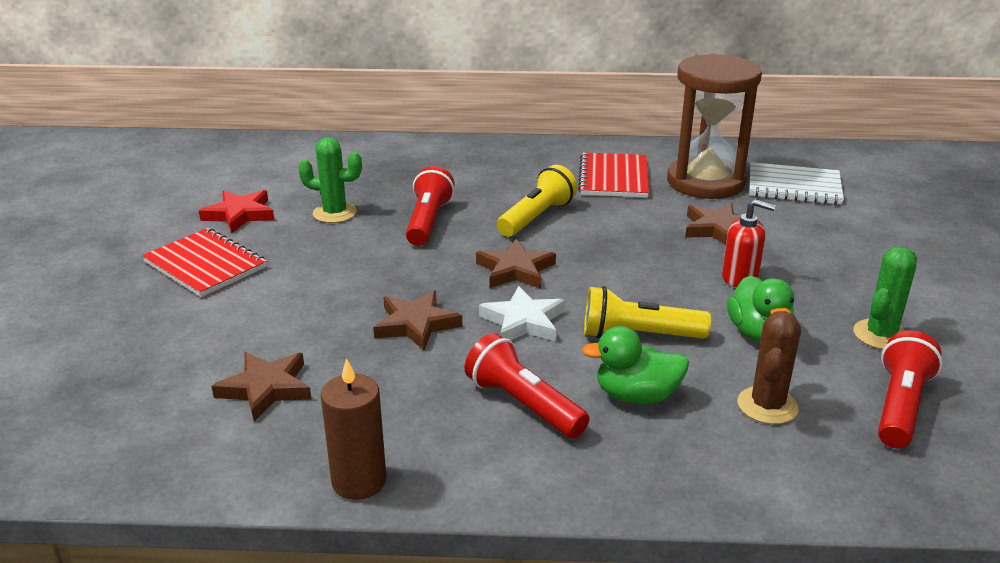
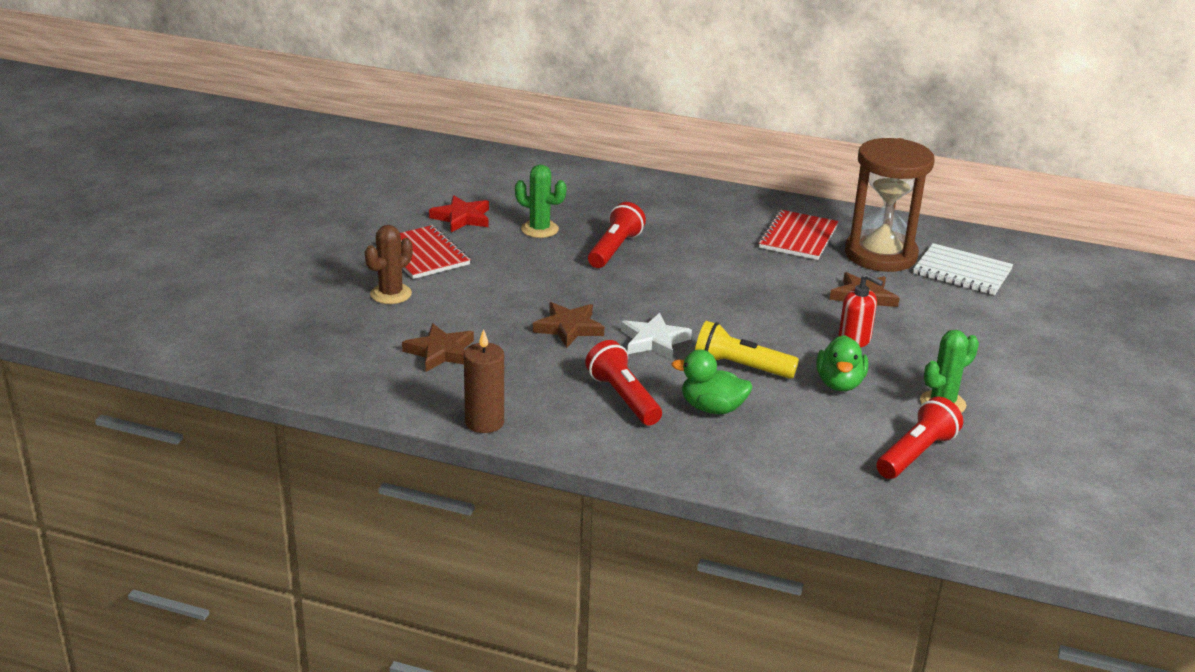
camera: 15 degrees right, 0 degrees up
(515, 270) = (668, 301): brown star -> none
(536, 217) = (709, 261): yellow flashlight -> none
(767, 406) = (810, 434): brown cactus -> brown cactus (391, 294)

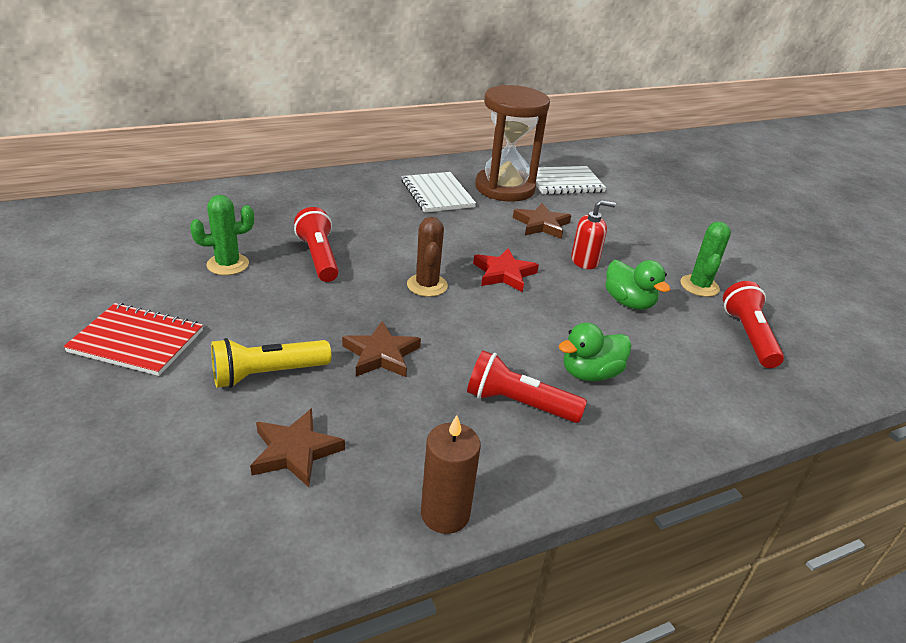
camera: 45 degrees left, 5 degrees up
(391, 294) = (153, 407): brown cactus -> brown cactus (427, 285)
(462, 218) = (133, 282): red star -> red star (504, 274)
(654, 341) = (464, 331): white star -> none
(740, 367) = (554, 323): yellow flashlight -> yellow flashlight (267, 374)
(798, 237) = (437, 194): red notebook -> white notebook

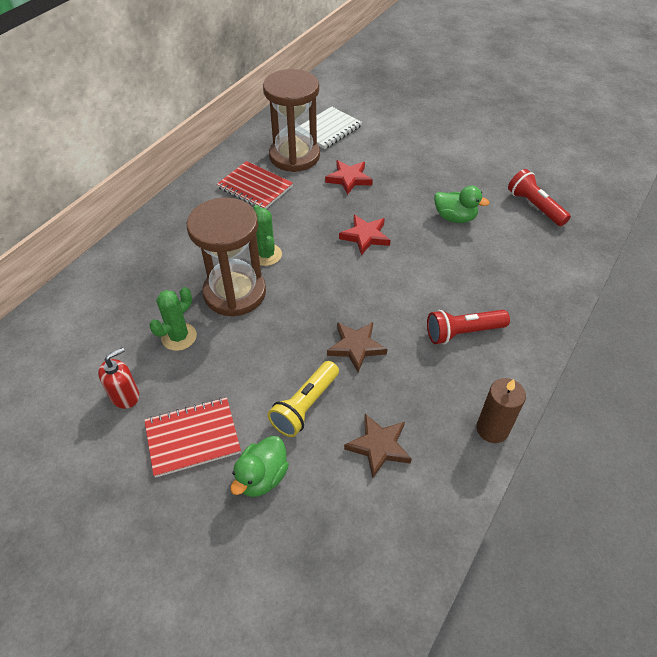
camera: 30 degrees left, 15 degrees up
(318, 257) = (235, 293): red flashlight -> brown hourglass
(427, 285) = (329, 274): brown cactus -> none
(437, 194) = (255, 187): white notebook -> red notebook
(541, 225) = (349, 179): brown star -> red star
(585, 261) = (402, 197): red soap dispenser -> red soap dispenser (125, 395)
(590, 373) = (480, 286): green duck -> green duck (262, 477)
(699, 286) = (481, 181): green cactus -> green cactus (266, 255)

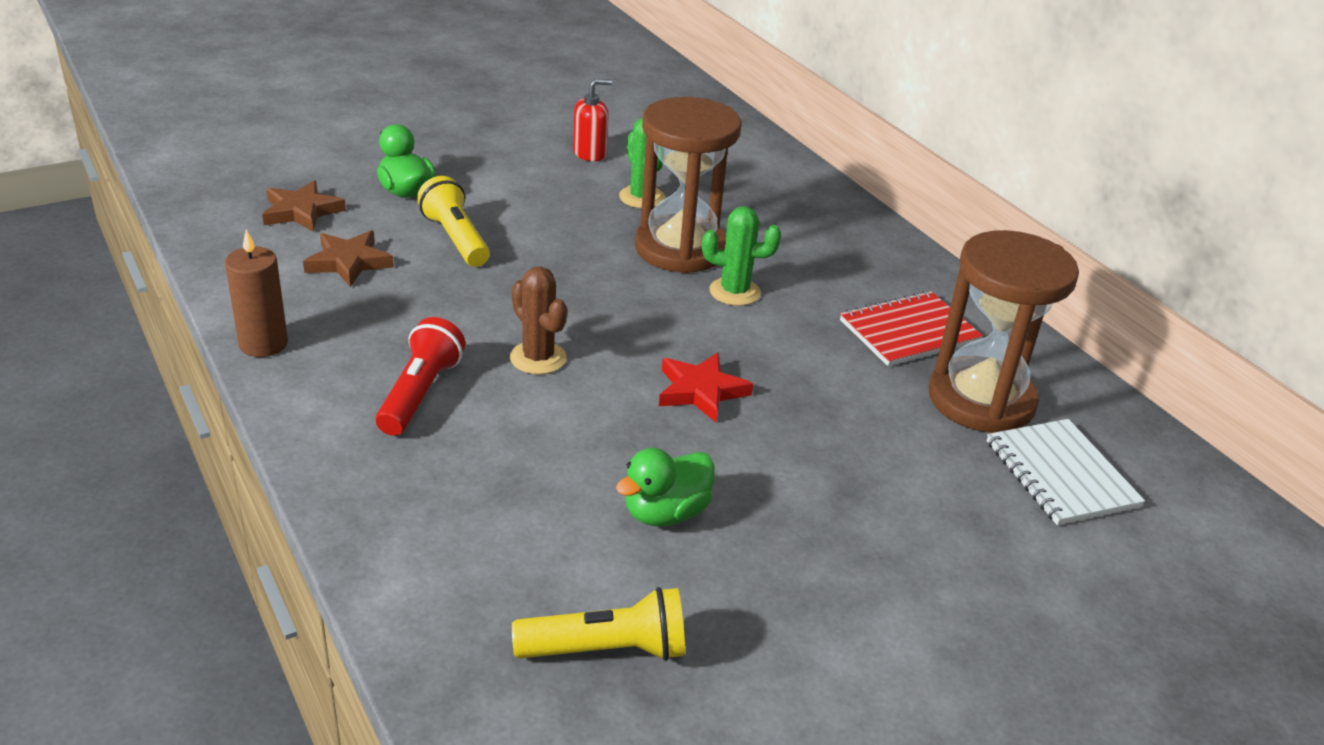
camera: 115 degrees right, 15 degrees down
(125, 395) = (590, 153): red soap dispenser -> red soap dispenser turned 105 degrees counterclockwise
(192, 437) = (496, 172): red notebook -> none
(349, 179) = (871, 435): red star -> none
(356, 347) = (497, 300): brown star -> brown star (301, 211)
(393, 303) = (538, 358): none -> brown cactus
(534, 206) = (606, 649): red flashlight -> yellow flashlight

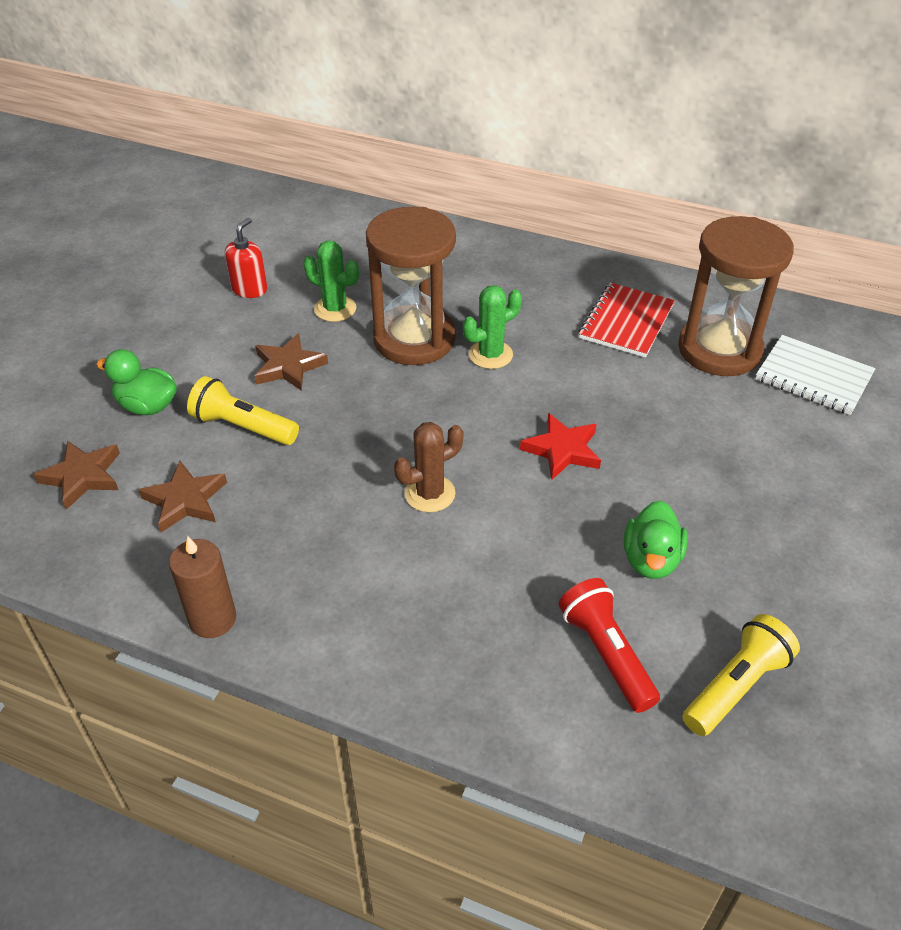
camera: 35 degrees left, 10 degrees up
(420, 393) = (386, 580): red flashlight -> red flashlight (606, 654)
(538, 358) = (430, 494): brown cactus -> brown cactus turned 45 degrees counterclockwise
(547, 217) = (288, 366): none -> brown star

